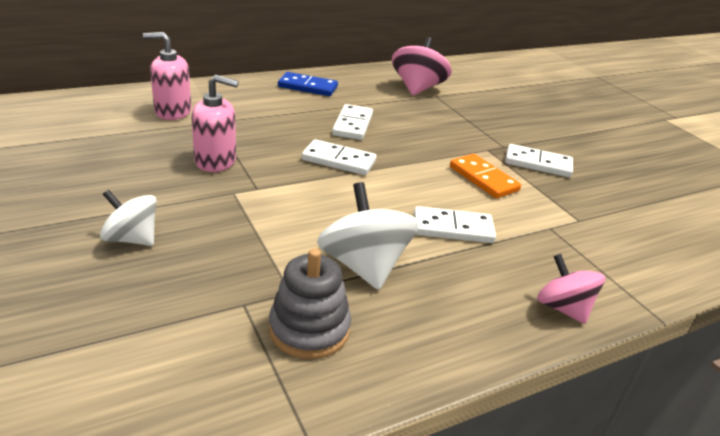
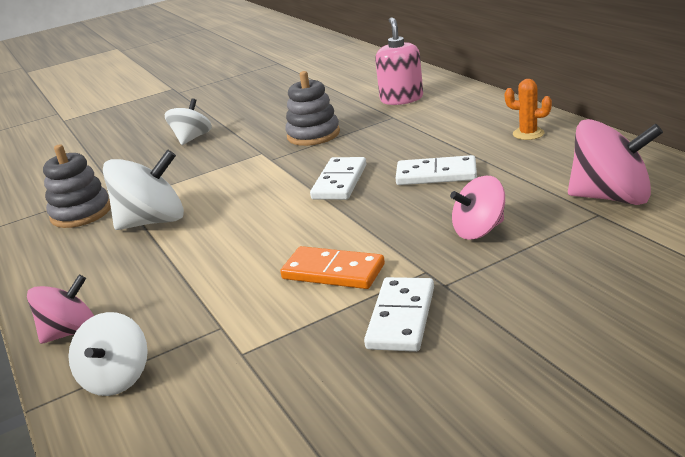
camera: 95 degrees right, 5 degrees down
(216, 161) = (313, 135): pink soap dispenser -> grey stacking toy
(308, 87) = (528, 134): blue domino -> orange cactus
(442, 126) = (479, 230): none -> pink spinning top
(453, 228) = (214, 259): white domino -> none
(483, 179) = (333, 272): orange domino -> orange domino turned 60 degrees clockwise
(616, 275) = (117, 378): none -> white spinning top

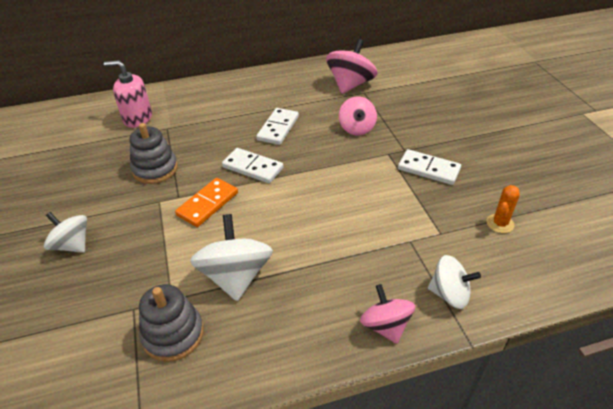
camera: 80 degrees left, 15 degrees up
(333, 272) = (371, 186): orange domino -> orange domino (208, 204)
(528, 134) = (254, 87): orange cactus -> orange cactus (500, 223)

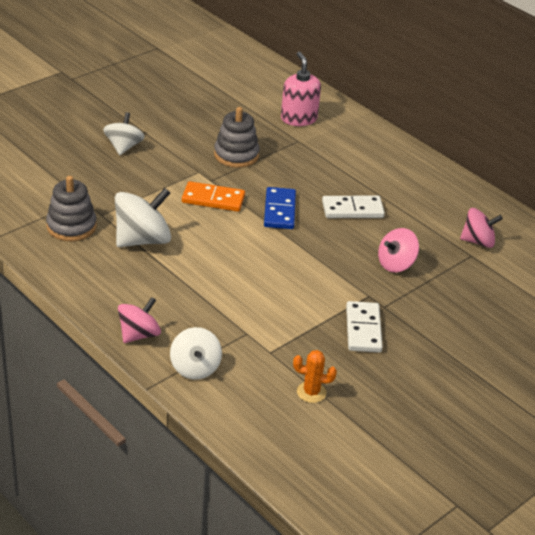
camera: 60 degrees right, 5 degrees down
(252, 168) = (279, 210): white domino -> blue domino
(350, 85) = (478, 241): pink spinning top -> pink spinning top, size x0.65

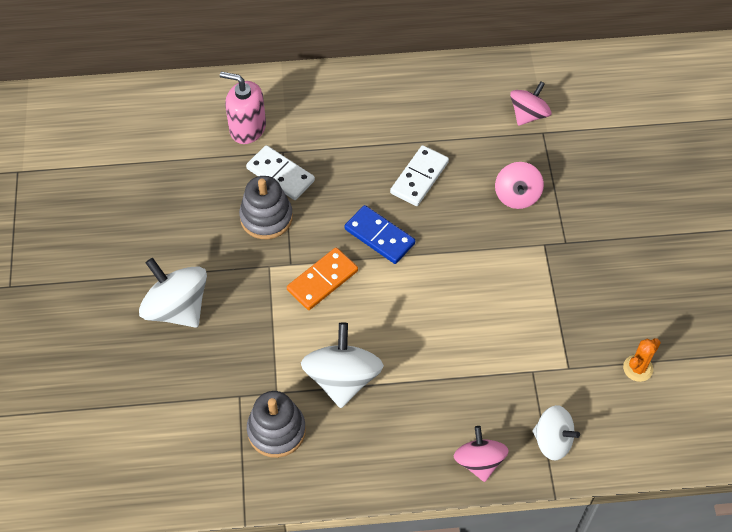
camera: 50 degrees left, 20 degrees up
(124, 147) = (177, 308): white spinning top -> white spinning top, size x1.54
(363, 329) = (585, 277): white domino -> white domino (280, 174)

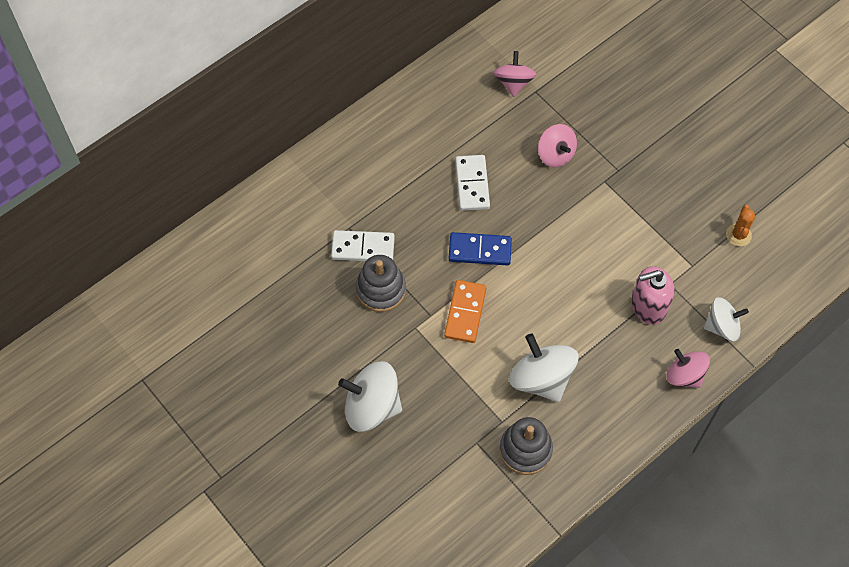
camera: 35 degrees left, 5 degrees up
(247, 128) = (304, 225): pink soap dispenser -> pink soap dispenser (648, 306)

